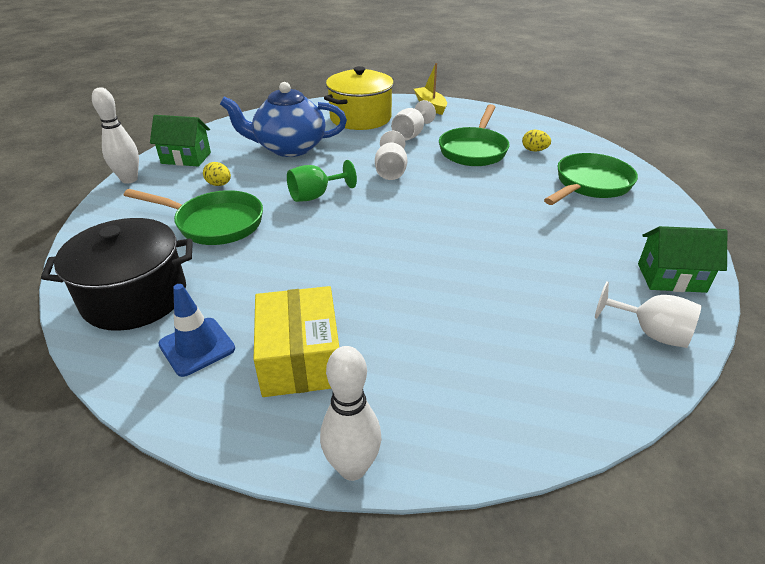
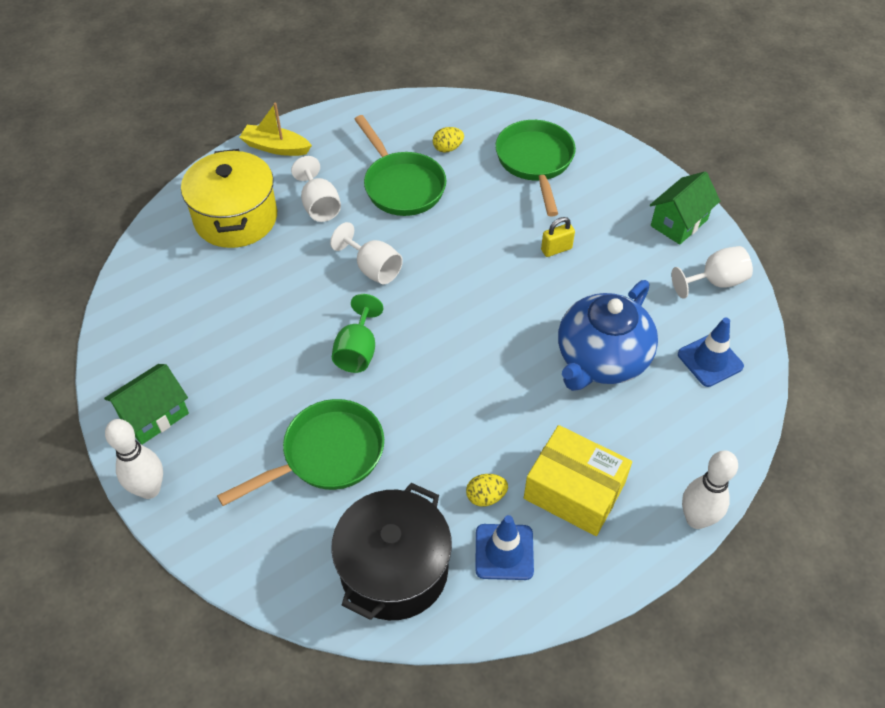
camera: 50 degrees left, 15 degrees up
(219, 184) = (251, 415): yellow egg -> yellow egg (486, 497)
(289, 148) = (235, 315): blue teapot -> blue teapot (601, 359)
(529, 230) = (556, 249): none -> yellow padlock
(557, 376) = (710, 360): none -> blue traffic cone

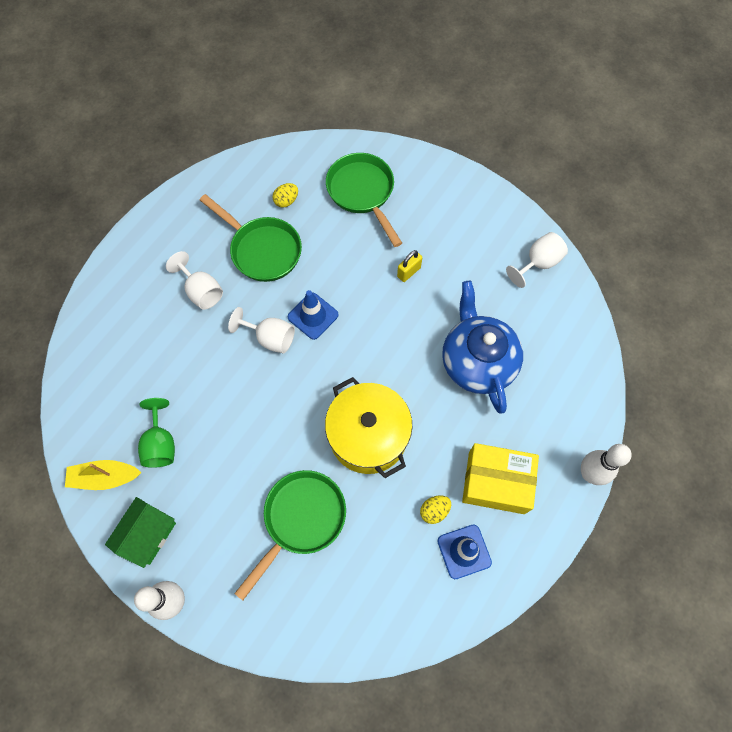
camera: 20 degrees left, 15 degrees up
(236, 218) = (135, 326): yellow pot -> yellow pot (368, 436)
(275, 147) = (140, 244): yellow boat -> yellow boat (105, 477)
(357, 351) = (288, 418): green goblet -> green goblet (161, 444)
(394, 569) = (390, 596): black pot -> none
(601, 359) = (477, 361): blue teapot -> blue teapot turned 150 degrees clockwise
(679, 223) = (494, 217): green house -> none
(710, 360) = (556, 335): blue traffic cone -> blue traffic cone (313, 316)

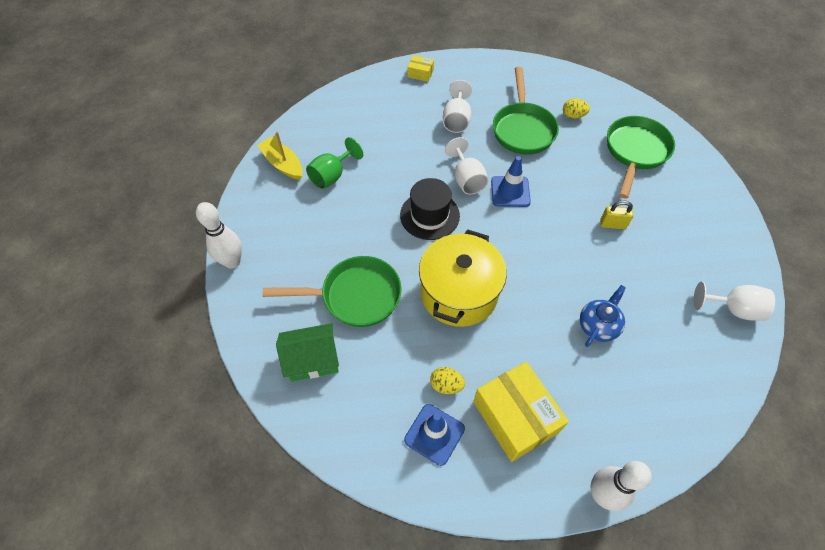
camera: 50 degrees right, 10 degrees down
(118, 274) = (420, 73): none -> yellow box
(148, 535) = (265, 214): green house -> green house (313, 360)
(278, 397) = (429, 215): none -> black hat
(477, 361) = (598, 325): blue teapot -> blue teapot, size x0.52

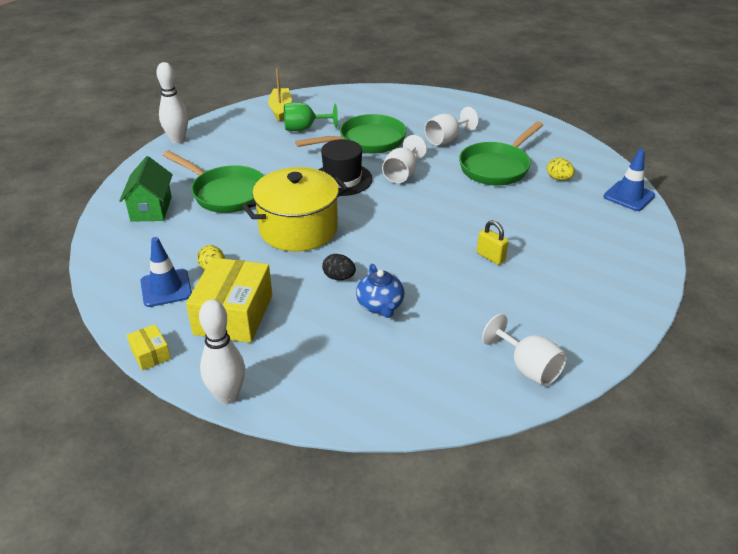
camera: 40 degrees right, 20 degrees down
(313, 360) = (151, 209): green house -> green house turned 60 degrees clockwise
(420, 73) = (456, 104): yellow box -> yellow box (150, 354)
(510, 191) = (428, 196): blue traffic cone -> blue traffic cone (629, 196)
(543, 320) = (339, 277): none -> black egg
(598, 325) = (380, 306): blue teapot -> blue teapot turned 90 degrees clockwise
(635, 152) = (587, 225): green pan -> green pan (367, 141)

